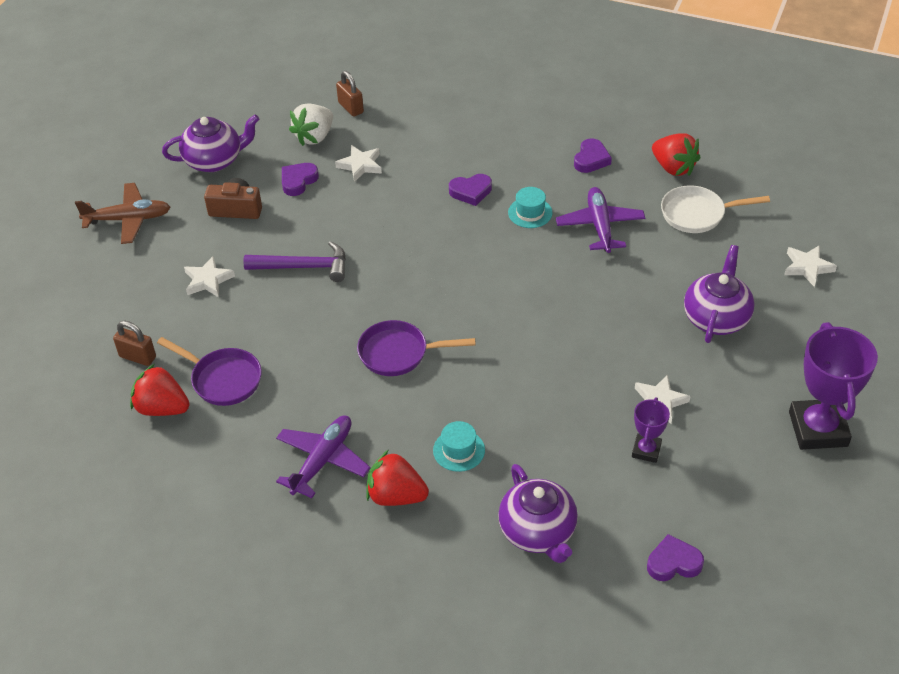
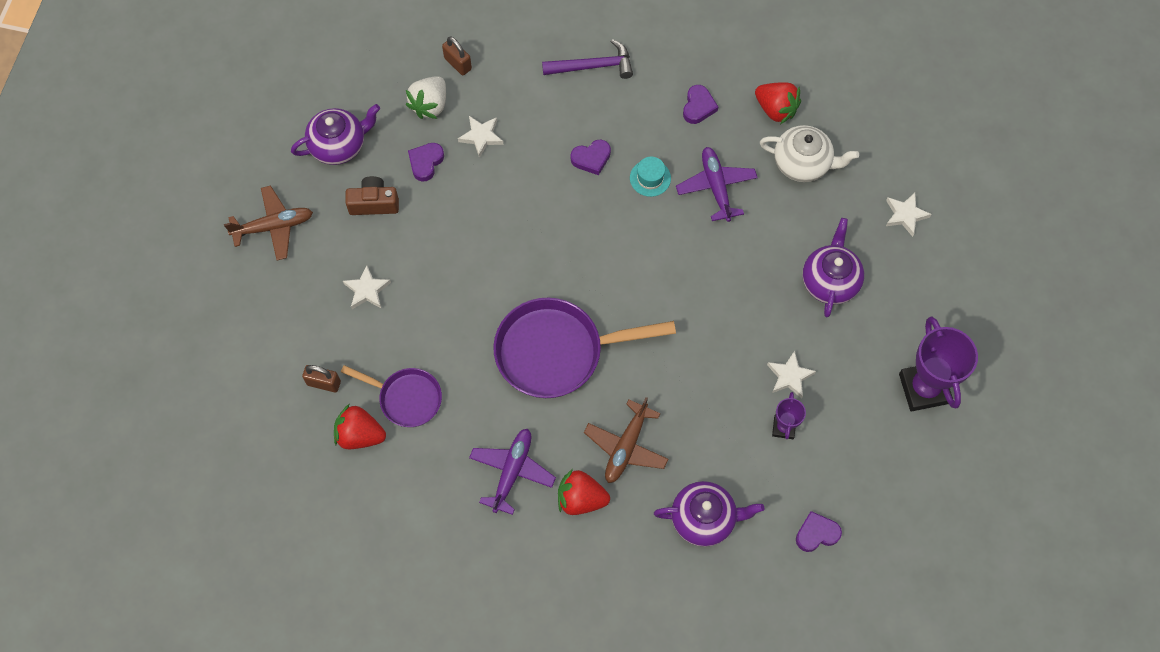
camera: 10 degrees left, 20 degrees up
(303, 267) = (452, 265): purple hammer -> purple hammer (593, 66)
(398, 353) = (556, 352): purple pan -> purple pan, size x1.73
(459, 450) = (626, 447): turquoise hat -> brown plane
(538, 532) = (704, 518): purple teapot -> purple teapot turned 60 degrees counterclockwise
(697, 214) = (802, 163): white pan -> white teapot

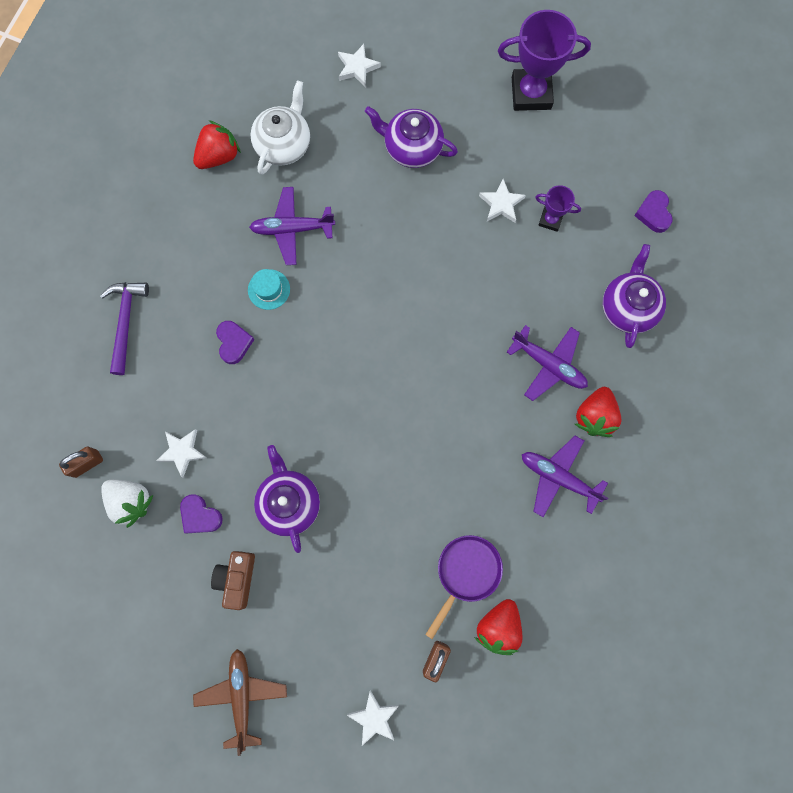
camera: 80 degrees left, 10 degrees up
(339, 145) = (157, 609): purple teapot -> purple teapot (289, 502)
(367, 290) = (338, 599): white star -> white star (374, 717)
(556, 352) = (440, 413): purple pan -> none
(626, 447) = (549, 364): brown plane -> purple plane
(698, 107) = (198, 227): purple heart -> none

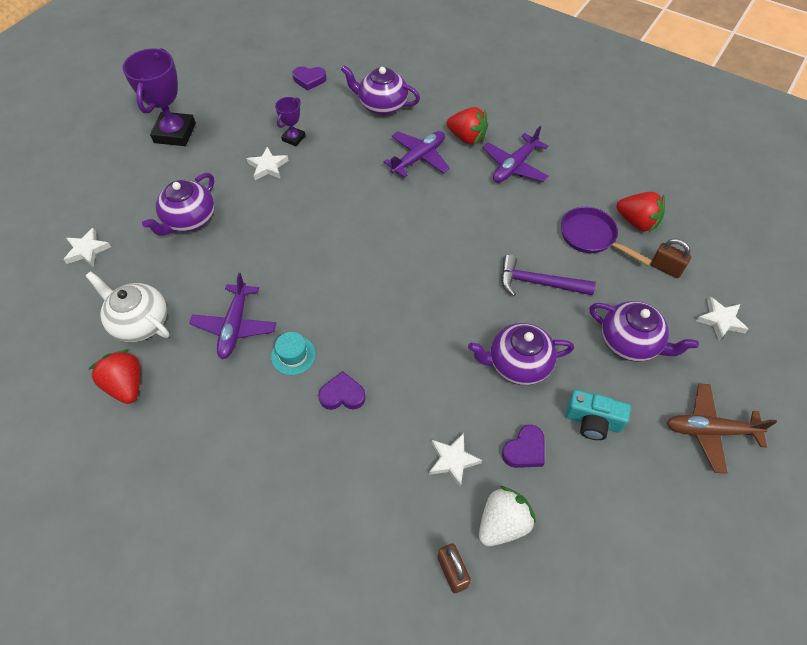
camera: 80 degrees left, 20 degrees down
(125, 322) = (290, 507): purple hammer -> purple hammer (539, 283)
(237, 579) = (592, 421): brown camera -> turquoise camera
(331, 617) = (630, 342): none -> purple teapot

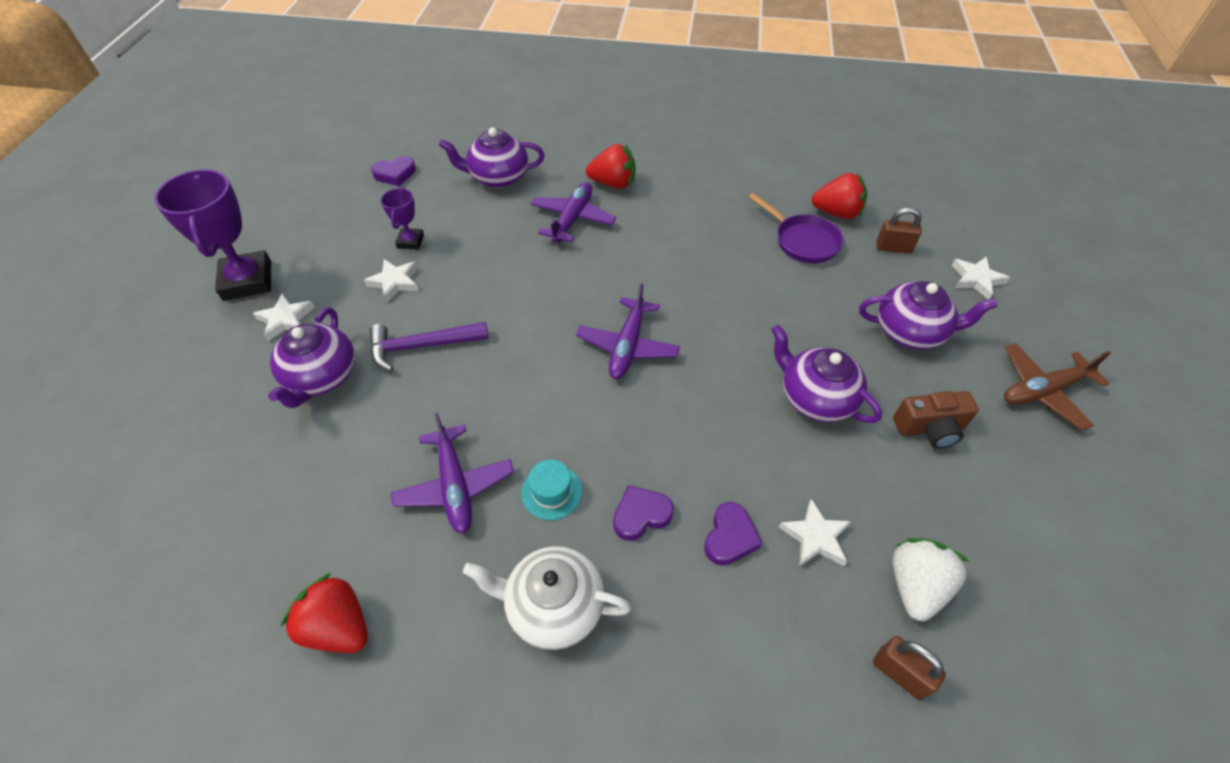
camera: 25 degrees left, 5 degrees down
(87, 250) = (187, 466): white star -> white star (286, 319)
(140, 322) = (316, 532): white teapot -> white teapot (553, 607)
(514, 166) = (681, 197): purple plane -> purple plane (628, 346)
(518, 364) = (815, 398): purple teapot -> purple teapot turned 75 degrees clockwise
(524, 450) = (883, 490): purple heart -> purple heart (730, 537)
(539, 283) = (781, 305): purple hammer -> purple hammer (422, 346)
(591, 236) = (803, 241): purple pan -> purple pan turned 150 degrees counterclockwise
(592, 421) = (929, 428): turquoise camera -> brown camera

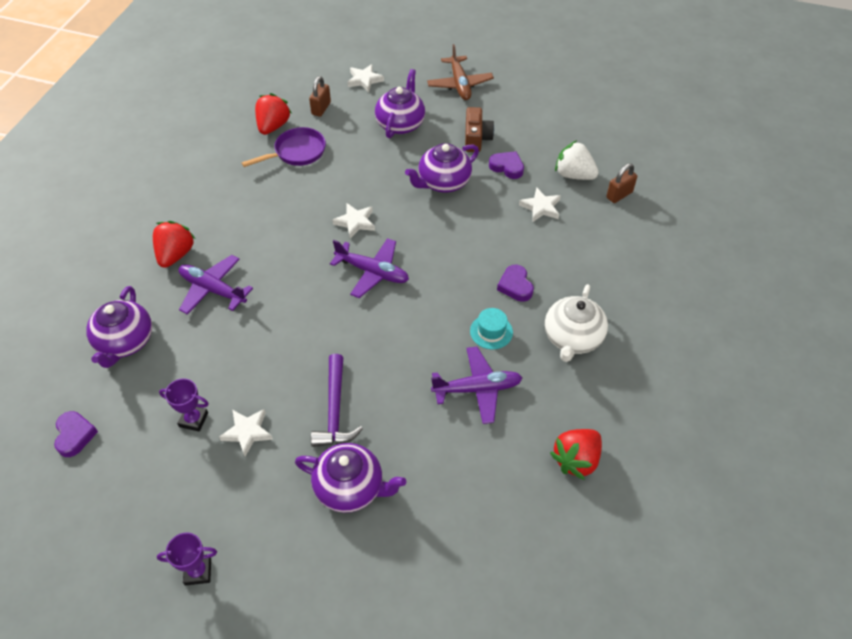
camera: 80 degrees left, 0 degrees up
(247, 281) = (198, 571): purple trophy -> purple trophy, size x0.51
(286, 319) = (268, 526): white star -> white star (355, 222)
(730, 537) = (536, 245): purple heart -> purple heart (507, 167)

